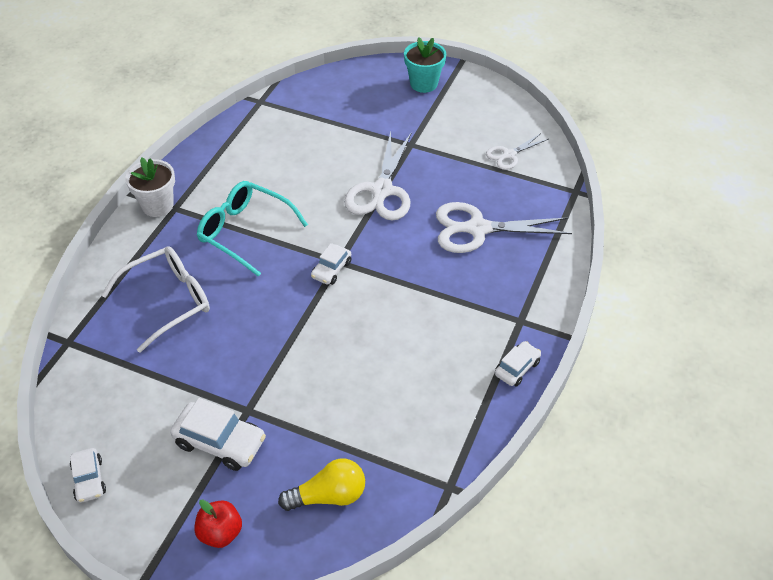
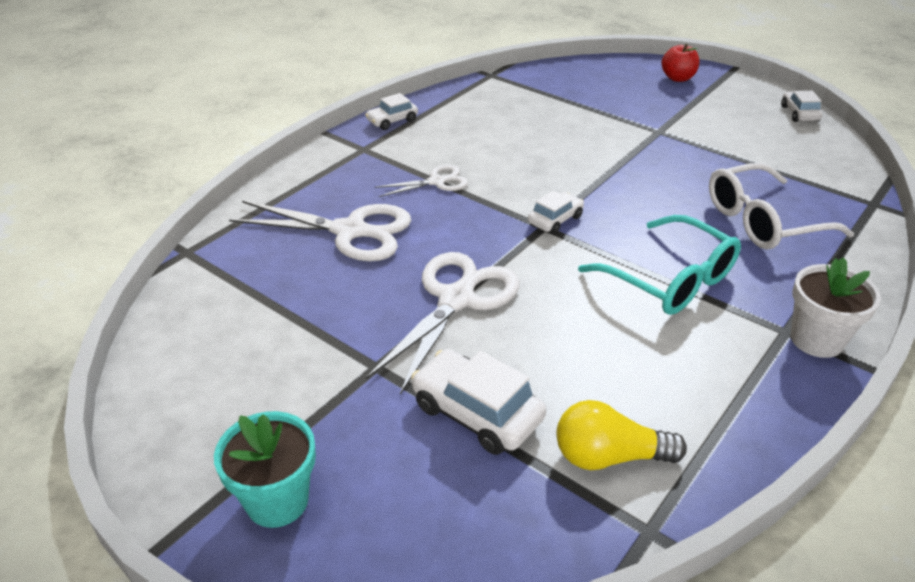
camera: 165 degrees left, 10 degrees down
(220, 442) = (683, 117): white car -> white car (477, 412)
(329, 496) = (589, 82): yellow light bulb -> yellow light bulb (608, 456)
(509, 155) = (231, 317): white scissors -> white scissors (436, 182)

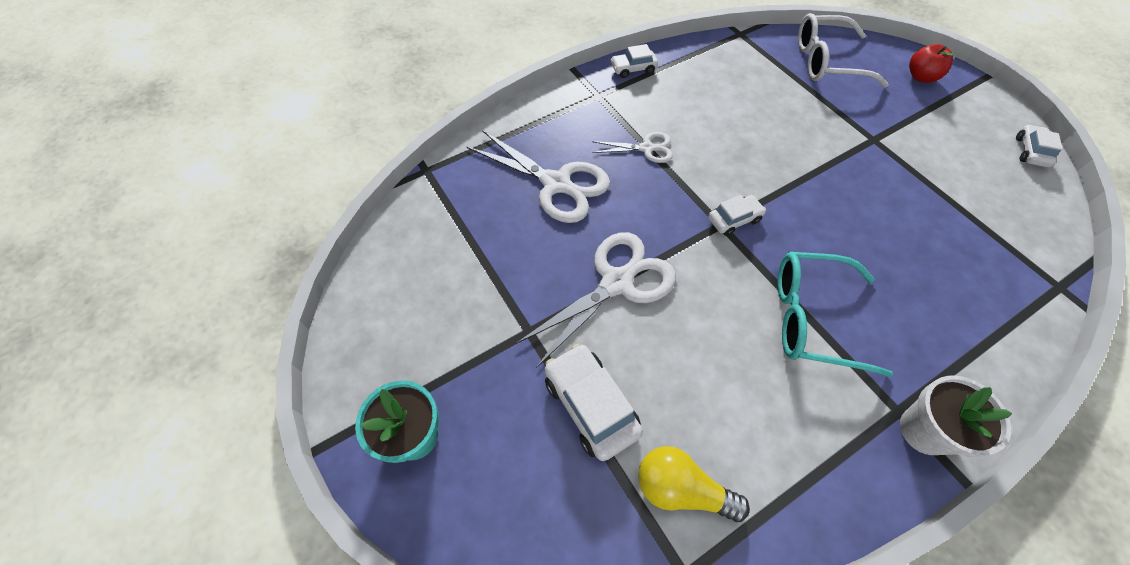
camera: 20 degrees right, 20 degrees up
(670, 279) = (812, 318): turquoise glasses -> turquoise glasses turned 120 degrees clockwise
(763, 221) = (932, 276): white glasses -> white glasses (827, 62)

